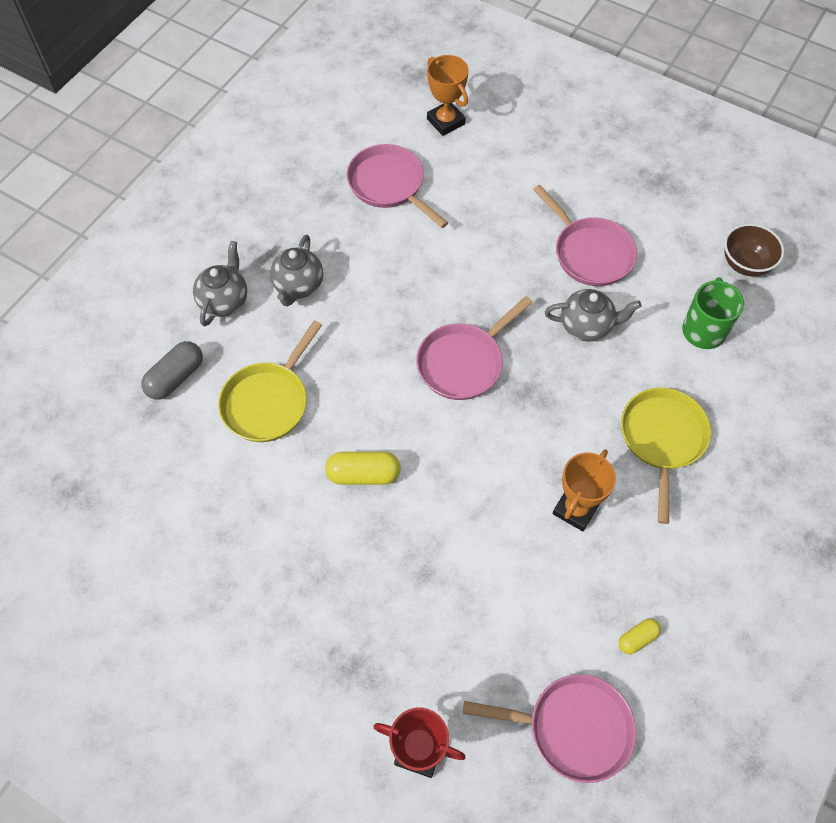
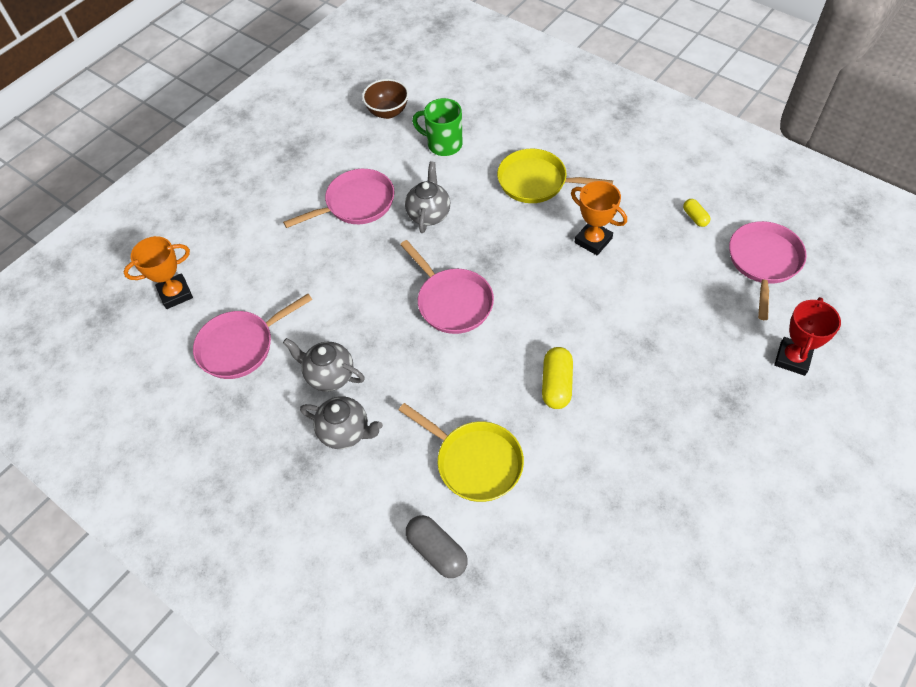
camera: 80 degrees left, 5 degrees down
(224, 301) = (350, 503): grey teapot -> grey teapot (329, 375)

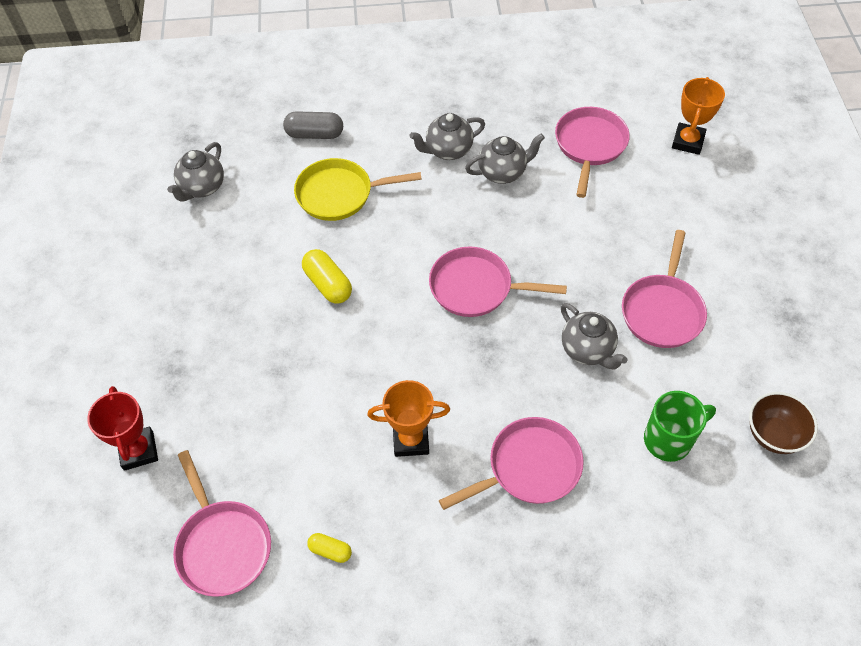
camera: 135 degrees right, 0 degrees up
(537, 182) = (528, 468): yellow pan -> pink pan
(592, 574) = (202, 187): none -> grey teapot

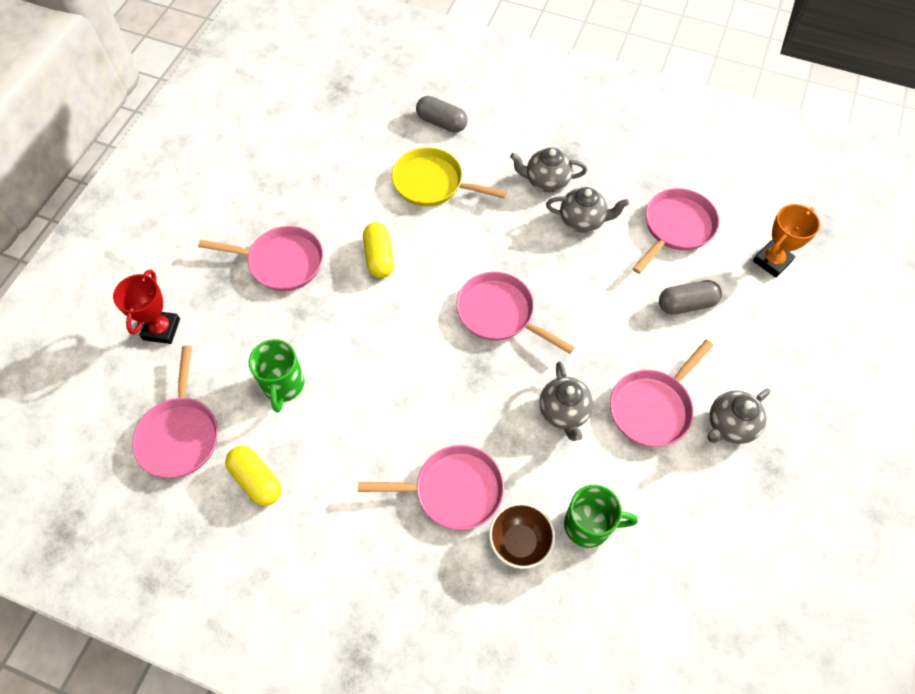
camera: 25 degrees right, 5 degrees up
(202, 187) = (326, 133): grey teapot -> grey teapot (729, 425)
(229, 330) = (281, 262): none -> pink pan
(303, 447) = (283, 385): none -> green mug
(330, 550) = (256, 480): yellow capsule -> yellow capsule, size x1.71
(411, 440) = (370, 419): orange trophy -> none
(638, 208) = (686, 304): none -> grey capsule
(773, 435) = (687, 567): brown bowl -> brown bowl (519, 542)

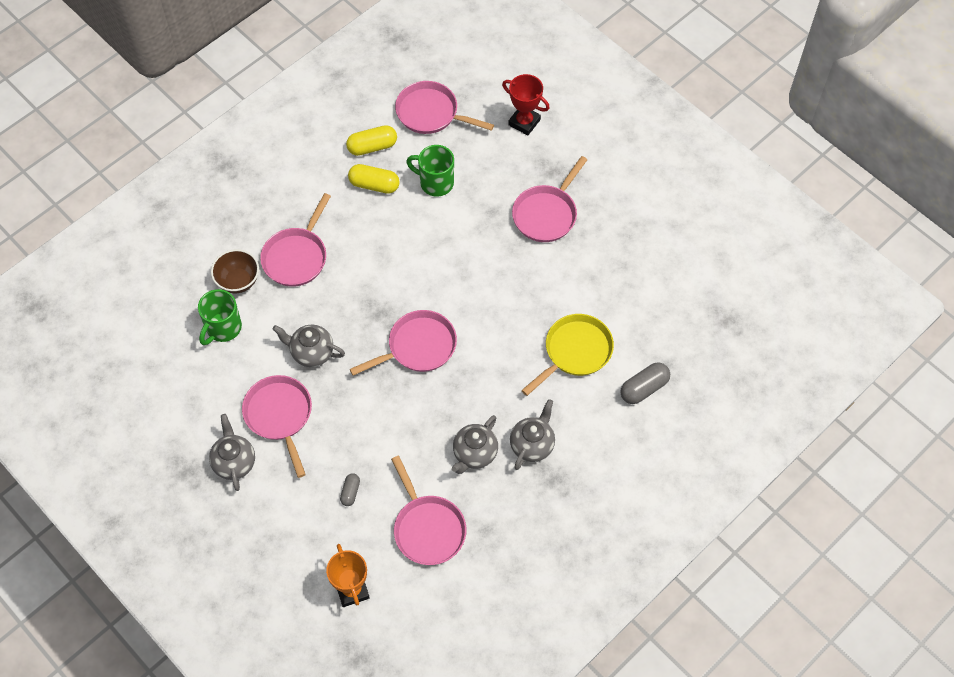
camera: 115 degrees right, 0 degrees up
(379, 257) = (516, 283): yellow capsule -> yellow capsule (374, 185)
(686, 304) = (350, 492): grey capsule -> grey capsule, size x0.58

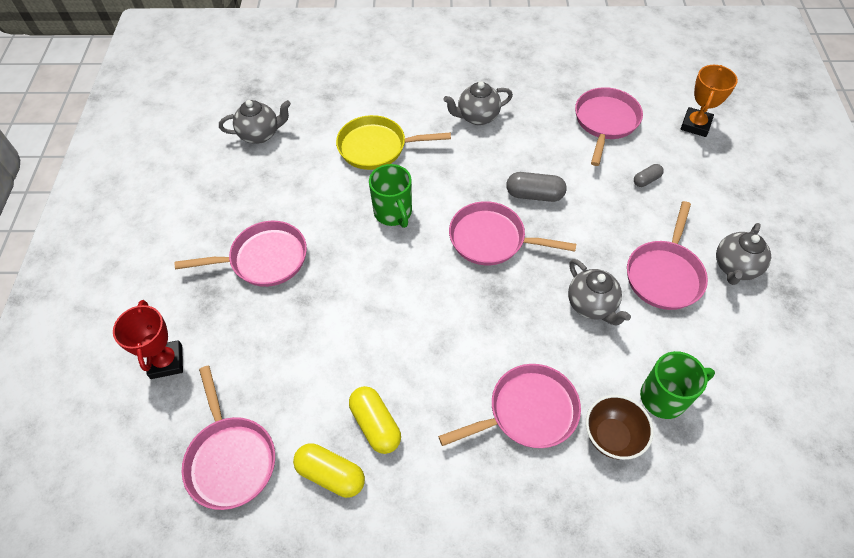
camera: 135 degrees left, 5 degrees down
(435, 183) = (317, 373): green mug -> green mug (393, 213)
(474, 454) = (525, 139): grey teapot -> grey teapot (260, 134)
(644, 388) = (360, 95): grey capsule -> grey capsule (534, 195)

